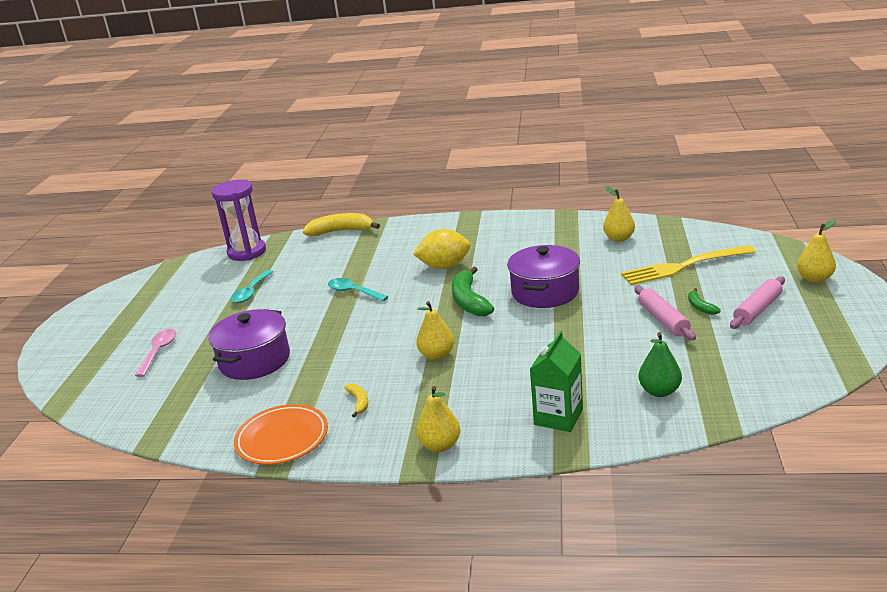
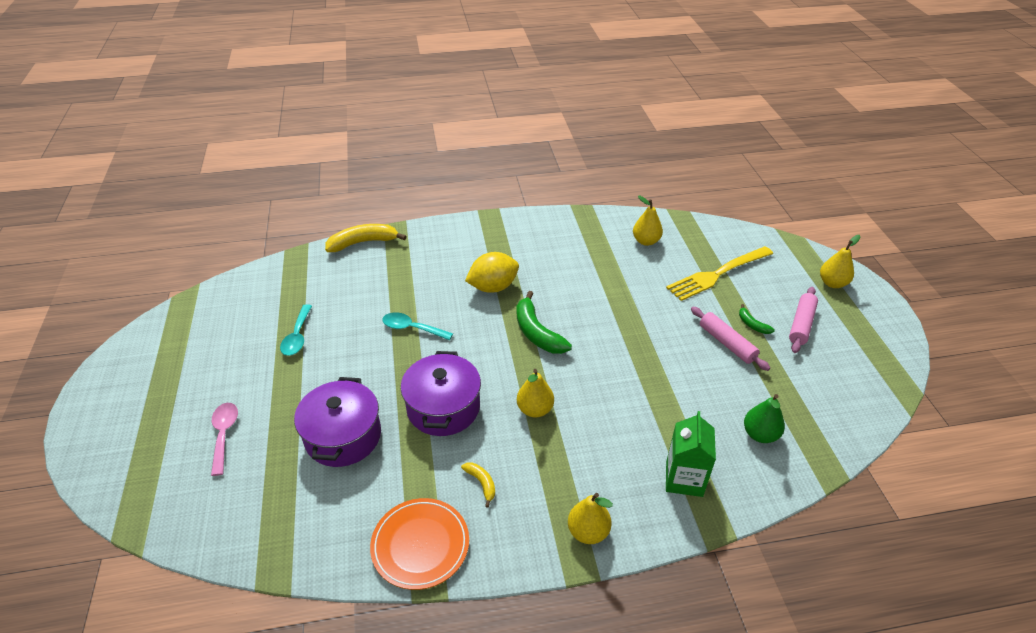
camera: 20 degrees left, 15 degrees up
(247, 252) = (268, 278): purple hourglass -> none
(545, 292) = (605, 315): purple pot -> purple pot (443, 408)

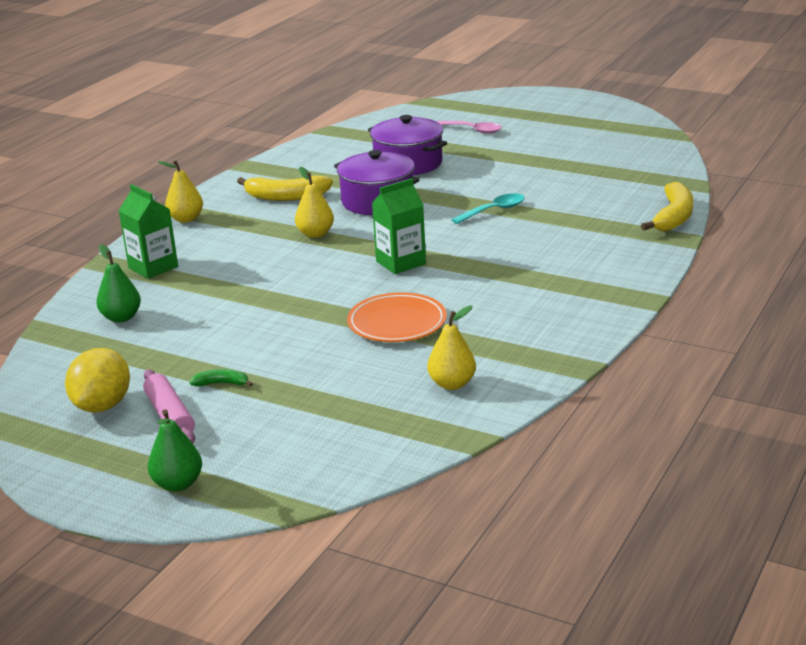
camera: 130 degrees right, 15 degrees down
(297, 336) = (552, 166): turquoise spoon -> none
(420, 545) = (276, 169): orange plate -> orange plate (397, 322)
(481, 483) = (286, 197): yellow banana -> yellow banana, size x1.99
(493, 287) = (500, 262): yellow lemon -> yellow lemon (103, 405)
(537, 332) = (400, 263): green banana -> green carton
(718, 274) = (322, 405): yellow fork -> none
(726, 343) = (227, 354): pink rolling pin -> none
(832, 283) = (178, 484): yellow pear -> green pear

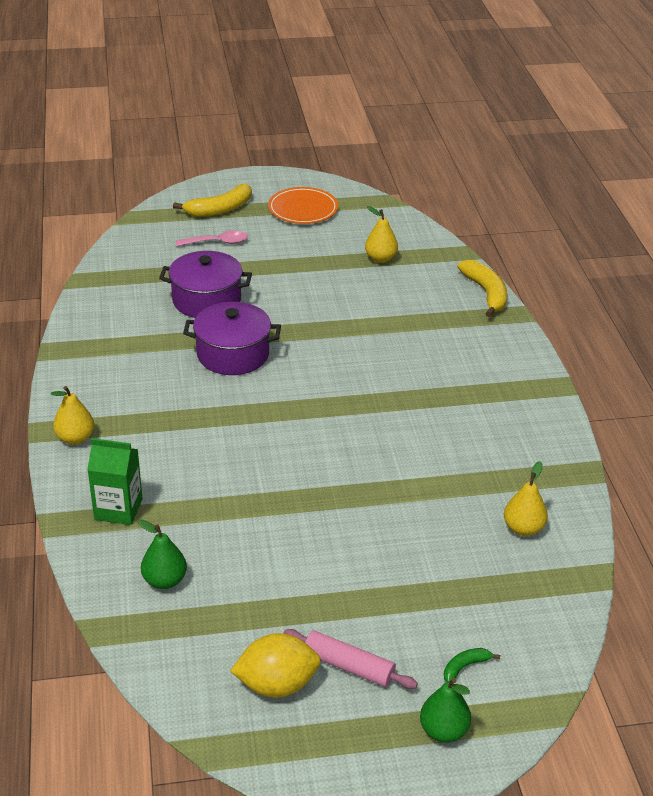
camera: 40 degrees left, 10 degrees up
(103, 405) = (277, 685): yellow lemon -> yellow lemon turned 75 degrees counterclockwise
(222, 383) = (349, 612): green banana -> green banana (465, 667)
(286, 197) = (141, 377): yellow banana -> yellow banana (220, 209)
(315, 234) = (223, 412): yellow pear -> yellow pear (380, 258)
(397, 322) = (410, 484): orange plate -> orange plate (303, 209)
(400, 263) = (336, 418): green carton -> none
(494, 210) = (344, 332): turquoise spoon -> none

